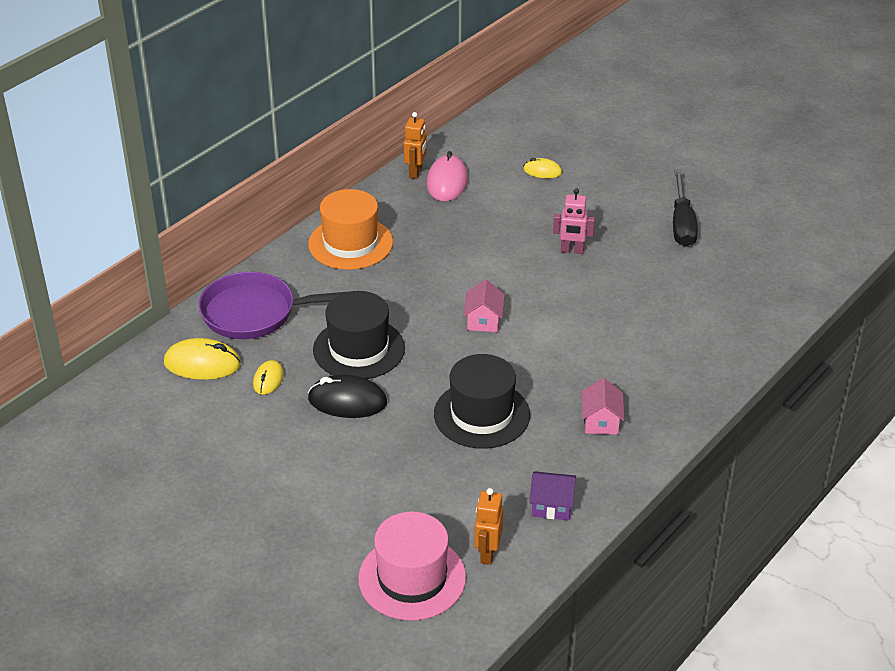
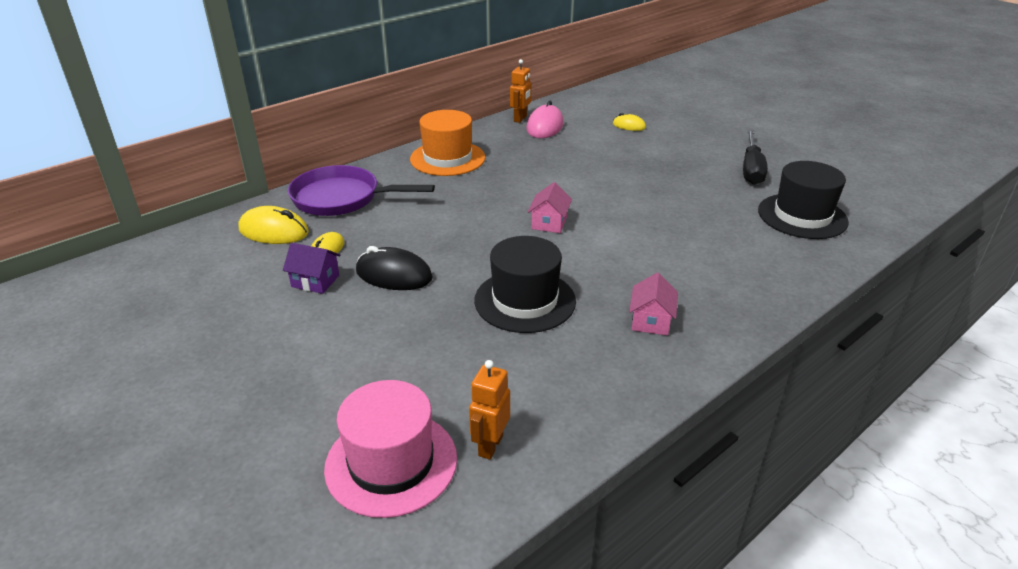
camera: 10 degrees right, 5 degrees down
(359, 349) = (423, 234): black hat -> black hat (802, 216)
(551, 505) = (579, 400): purple house -> purple house (315, 281)
(572, 251) = (645, 179): pink robot -> none

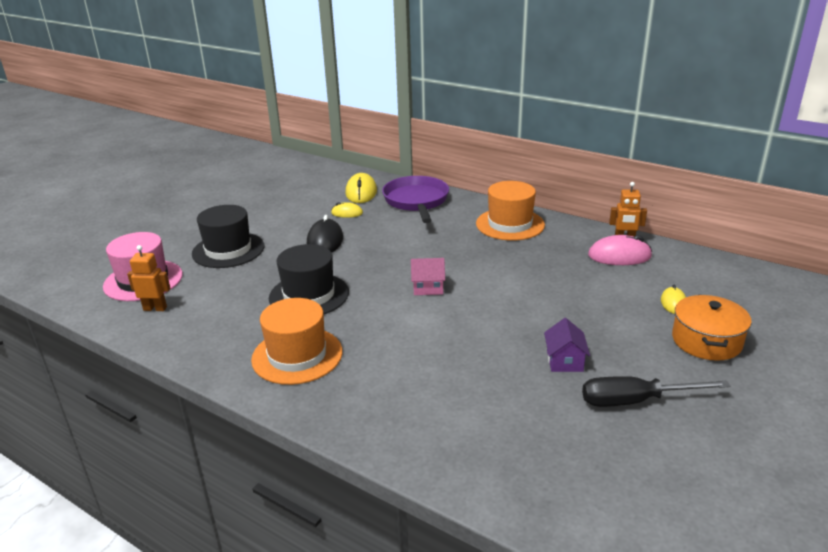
camera: 75 degrees right, 5 degrees down
(315, 281) = (309, 219): purple house -> purple house (564, 361)
(651, 321) = (297, 355): pink house -> orange hat
(683, 128) = (706, 341): none -> orange pot
(802, 216) = (537, 446): black hat -> black hat (228, 250)

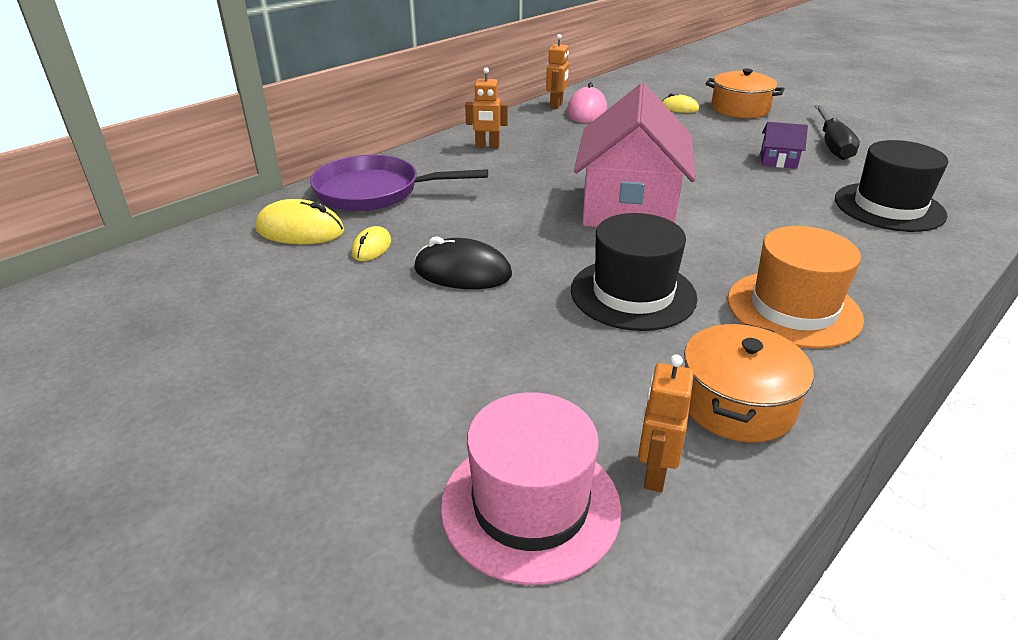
camera: 80 degrees left, 5 degrees up
(202, 331) = (737, 403): none -> orange pot
(228, 250) = (442, 378): black hat -> black hat (889, 207)
(428, 287) = (629, 208): pink house -> pink house, size x2.46
(510, 224) = (487, 146): orange hat -> orange robot

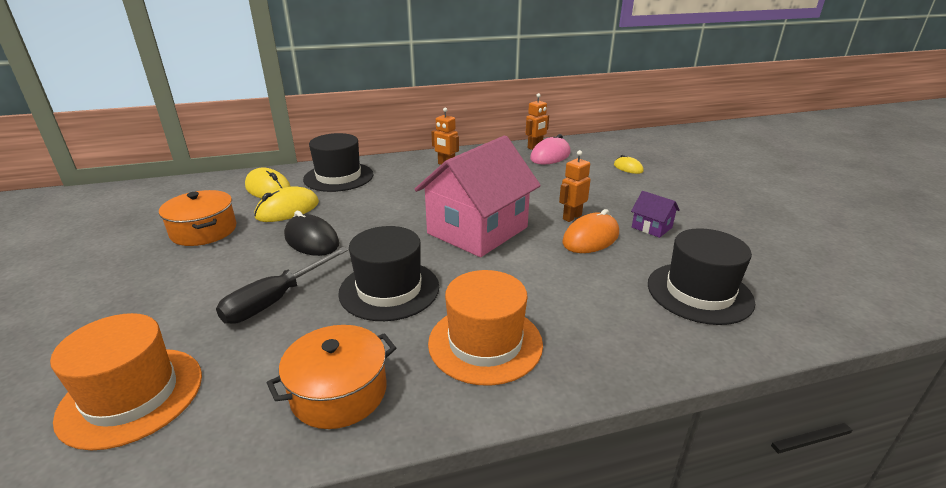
camera: 30 degrees right, 5 degrees down
(371, 247) = (287, 210): yellow mouse -> yellow mouse, size x1.71
(374, 192) = (338, 177): purple pan -> black hat
(530, 506) = (132, 396): pink hat -> orange hat
(654, 473) = (219, 412): orange robot -> orange robot (572, 217)
(740, 109) = (681, 179): orange pot -> orange pot (204, 231)
(743, 185) = (591, 238): none -> orange mouse
(832, 145) = (724, 227): black screwdriver -> black screwdriver (276, 300)

